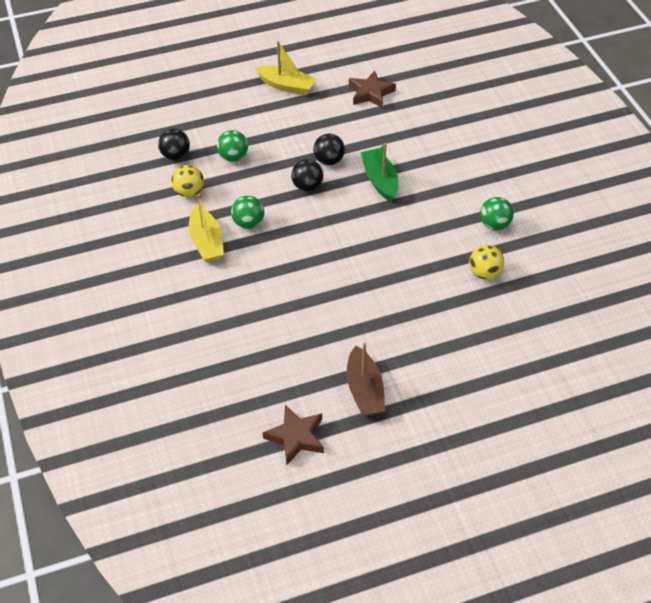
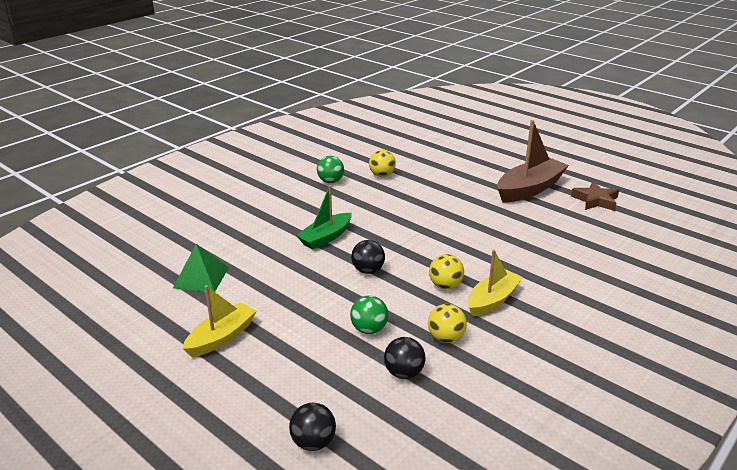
camera: 120 degrees left, 20 degrees down
(248, 223) = (445, 285): green ball -> yellow ball
(286, 86) = (221, 337): yellow boat -> yellow boat turned 45 degrees clockwise
(329, 160) = (323, 270): black ball -> black ball (313, 442)
(364, 390) = (529, 189): brown boat -> brown boat, size x1.54
(371, 93) = (201, 277): brown star -> green pyramid

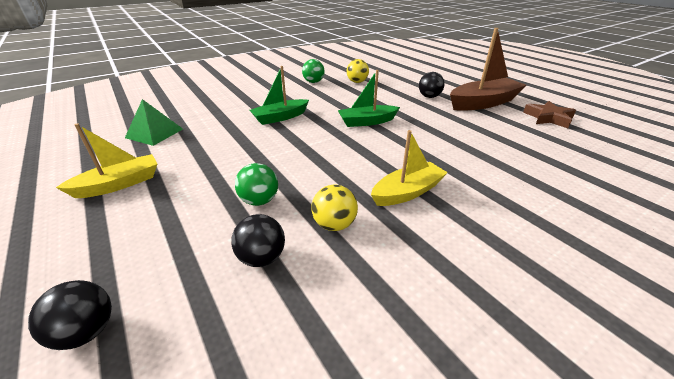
camera: 15 degrees right, 5 degrees up
(368, 270) = (297, 147): black ball -> black ball (429, 97)
(421, 230) = (367, 122): none -> green boat
(445, 285) = (364, 170): yellow ball -> none

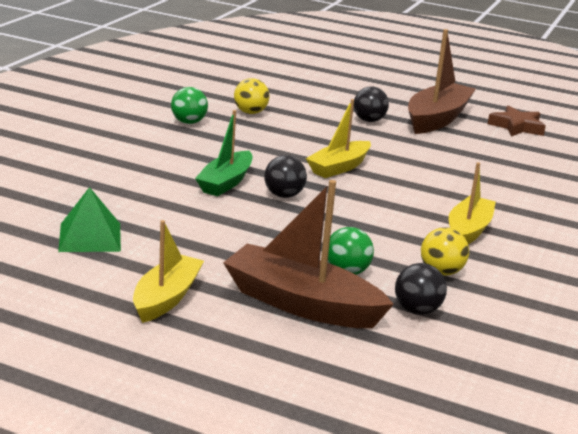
camera: 35 degrees left, 10 degrees down
(86, 331) = (359, 389): black ball -> black ball (283, 195)
(187, 218) = (302, 304): none -> brown boat
(367, 122) = (339, 167): green boat -> yellow boat

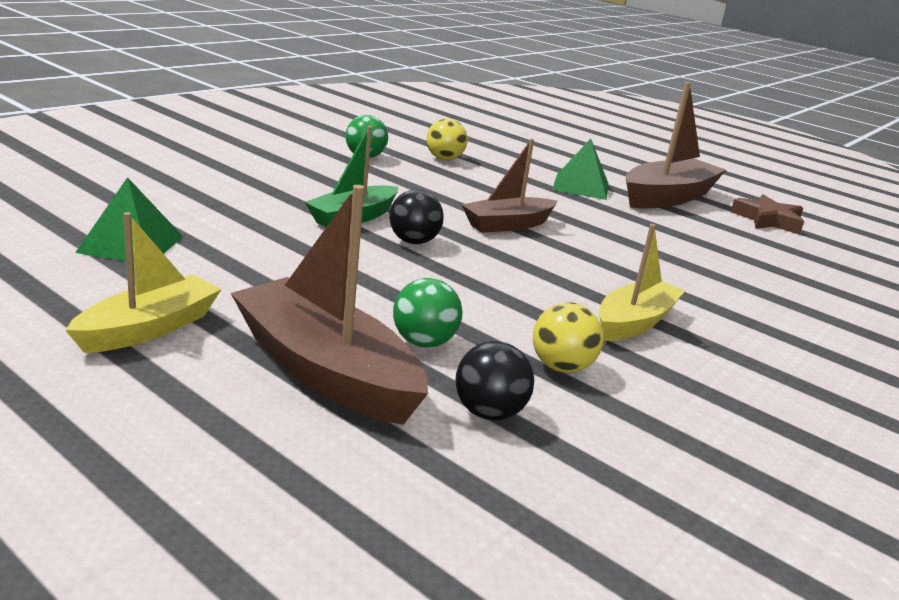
camera: 15 degrees right, 0 degrees up
(339, 167) = (508, 225): yellow boat -> brown boat
(369, 120) = (580, 186): black ball -> green pyramid

